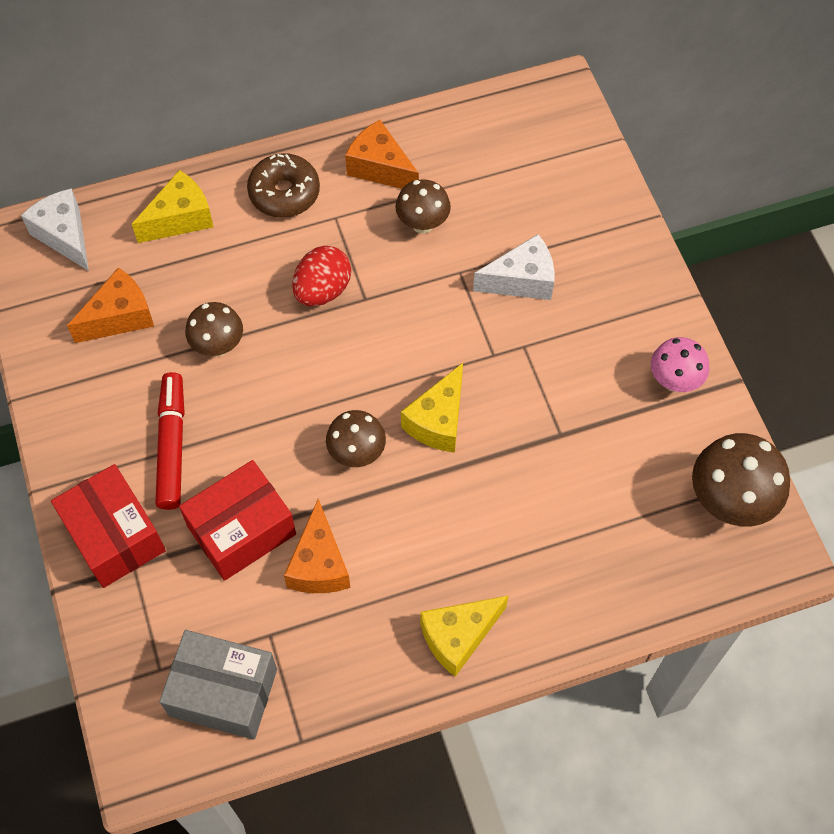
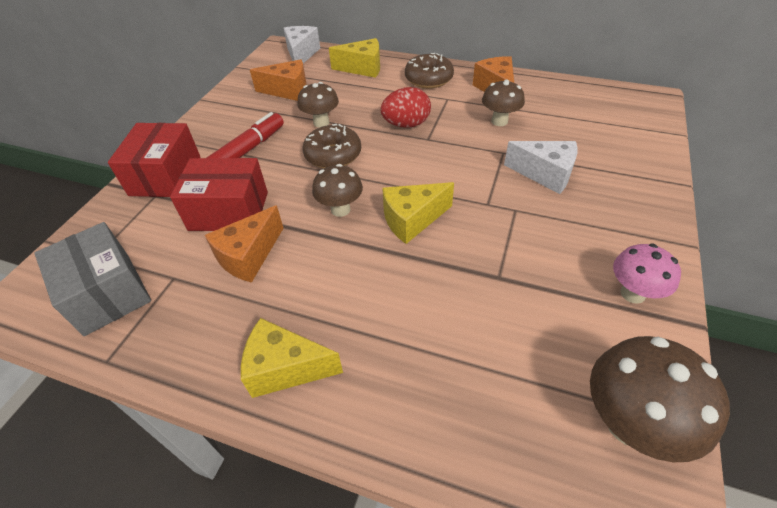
camera: 40 degrees right, 15 degrees down
(280, 387) = (333, 155): none -> brown donut

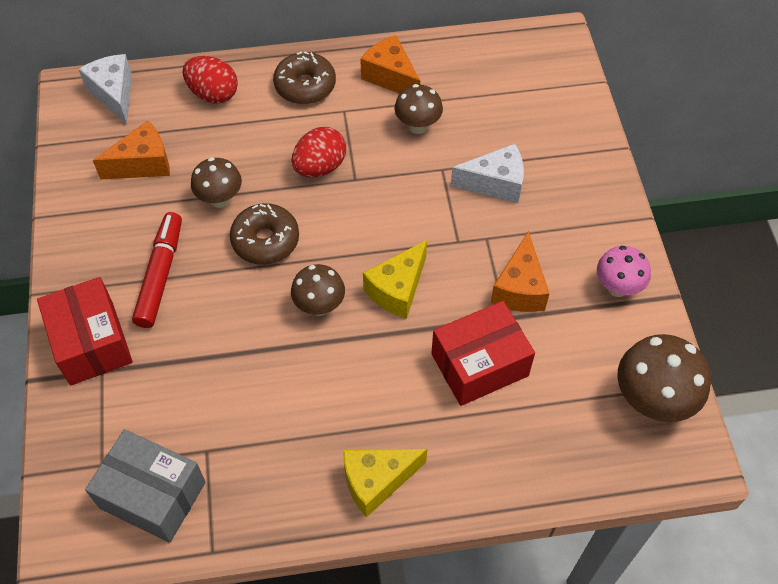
camera: 30 degrees left, 10 degrees up
(229, 211) = (203, 355): red box -> red box (479, 364)
(249, 256) = (264, 396): orange cheese -> orange cheese (519, 288)
(363, 68) = (213, 94): yellow cheese -> red egg

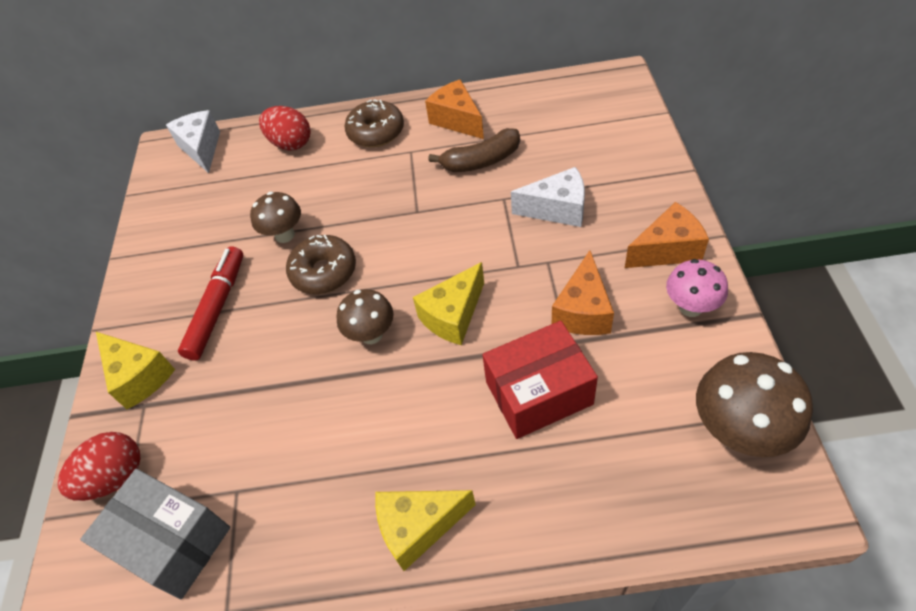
camera: 10 degrees right, 5 degrees down
(91, 343) = (139, 376): red box -> yellow cheese
(143, 164) = (217, 206): orange cheese -> orange cheese (667, 250)
(320, 167) = (383, 202): red egg -> red egg (115, 477)
(418, 126) = (481, 161): brown mushroom -> brown banana

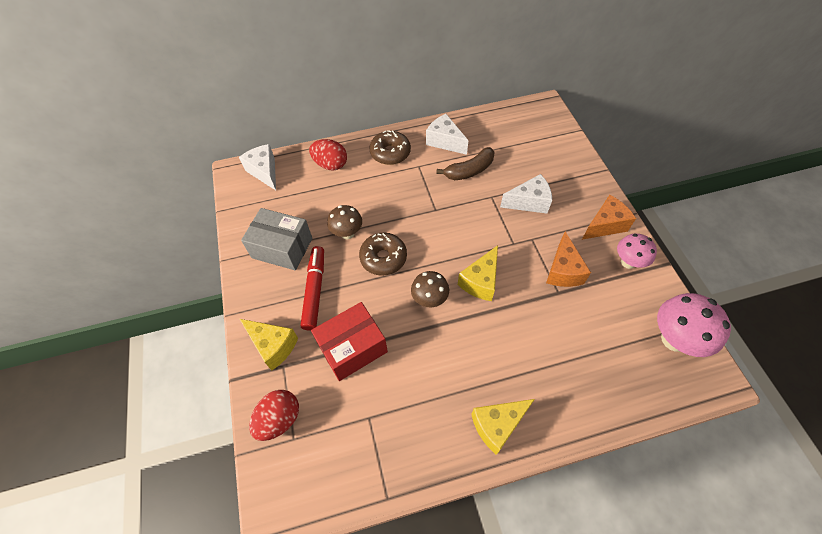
camera: 15 degrees left, 5 degrees up
(172, 542) = (335, 458): grey box -> grey box (282, 248)
(457, 120) = (444, 141): orange cheese -> white cheese
(538, 393) = (549, 328): red box -> red box (352, 348)
(737, 431) = (674, 339): brown mushroom -> pink mushroom

